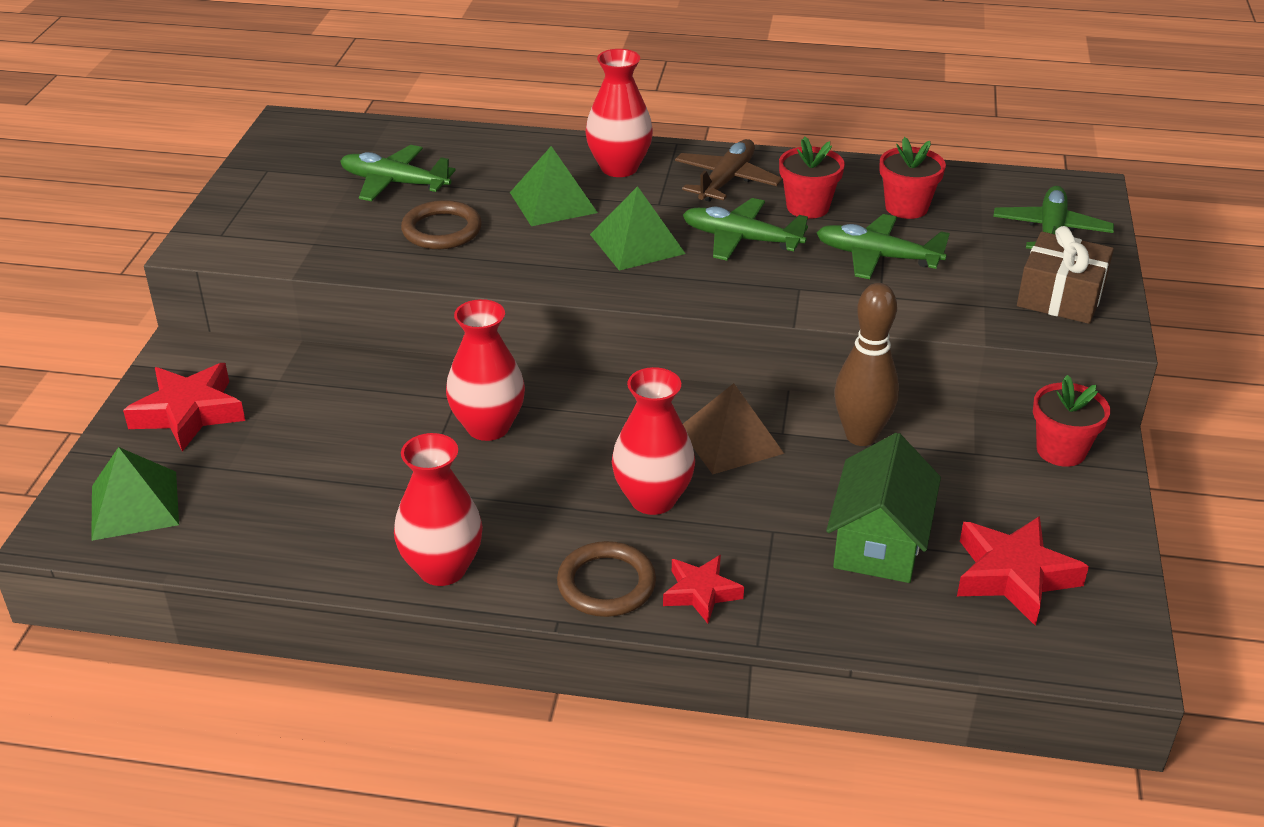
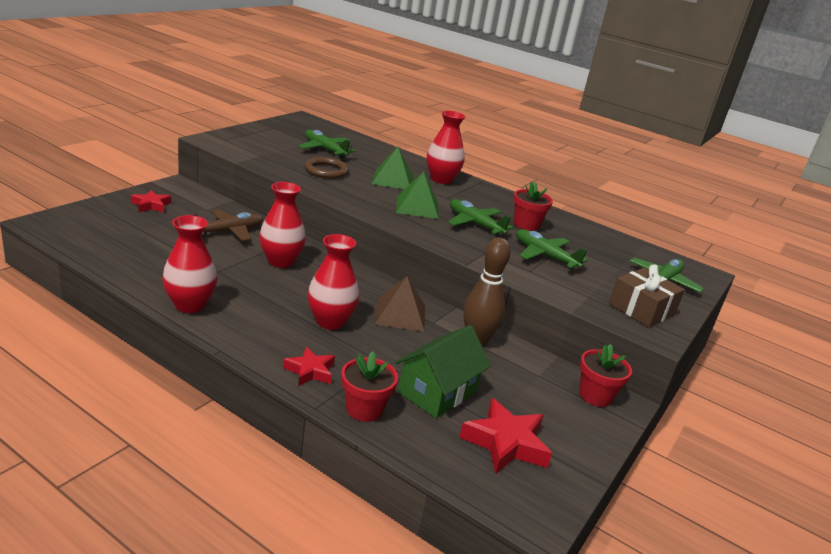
camera: 20 degrees right, 10 degrees down
(135, 505) = (85, 226): green pyramid -> none
(189, 413) = (151, 205): red star -> red star, size x0.62
(606, 584) = (264, 346): brown ring -> none
(726, 180) = (492, 201): brown plane -> brown plane (229, 231)
(906, 207) = (583, 243): red flower pot -> red flower pot (364, 409)

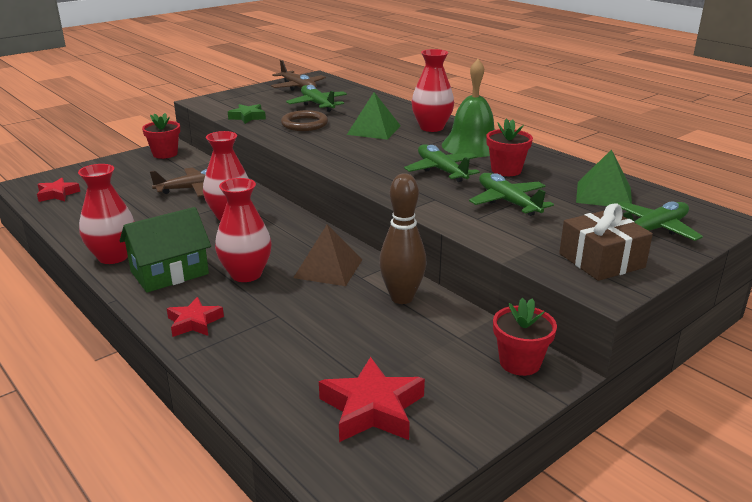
camera: 20 degrees right, 0 degrees up
(151, 205) = (134, 166): red star -> red star (57, 194)
(266, 160) = (247, 117): none -> green star
(294, 129) = (298, 87): none -> brown plane
(364, 409) = (229, 363): red flower pot -> red flower pot (165, 154)
(417, 207) = (383, 155): green pyramid -> green pyramid (603, 194)
(437, 392) = (323, 349): green house -> green house (169, 273)
(485, 199) = (472, 145): none -> green bell

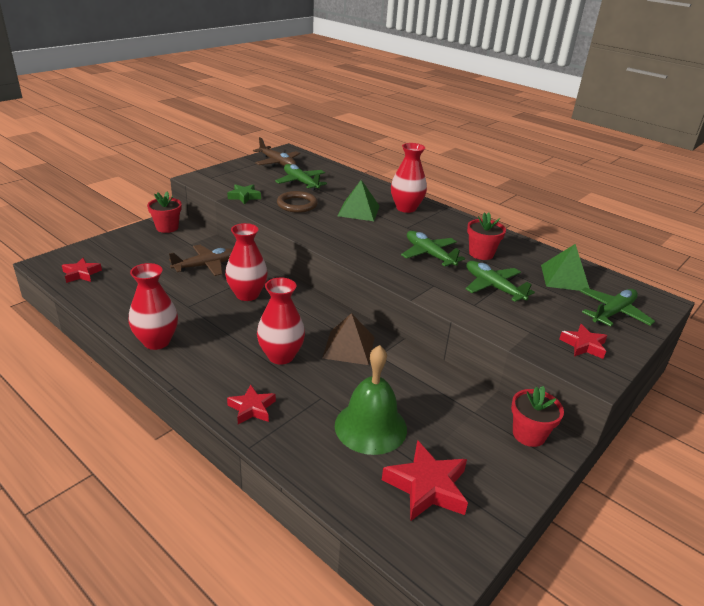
camera: 10 degrees left, 5 degrees up
(169, 273) = (213, 357): green house -> none
(402, 298) = (418, 375): brown bowling pin -> none
(472, 145) = (445, 227): green bell -> green bell (370, 427)
(601, 260) = (583, 345): brown gift -> red star

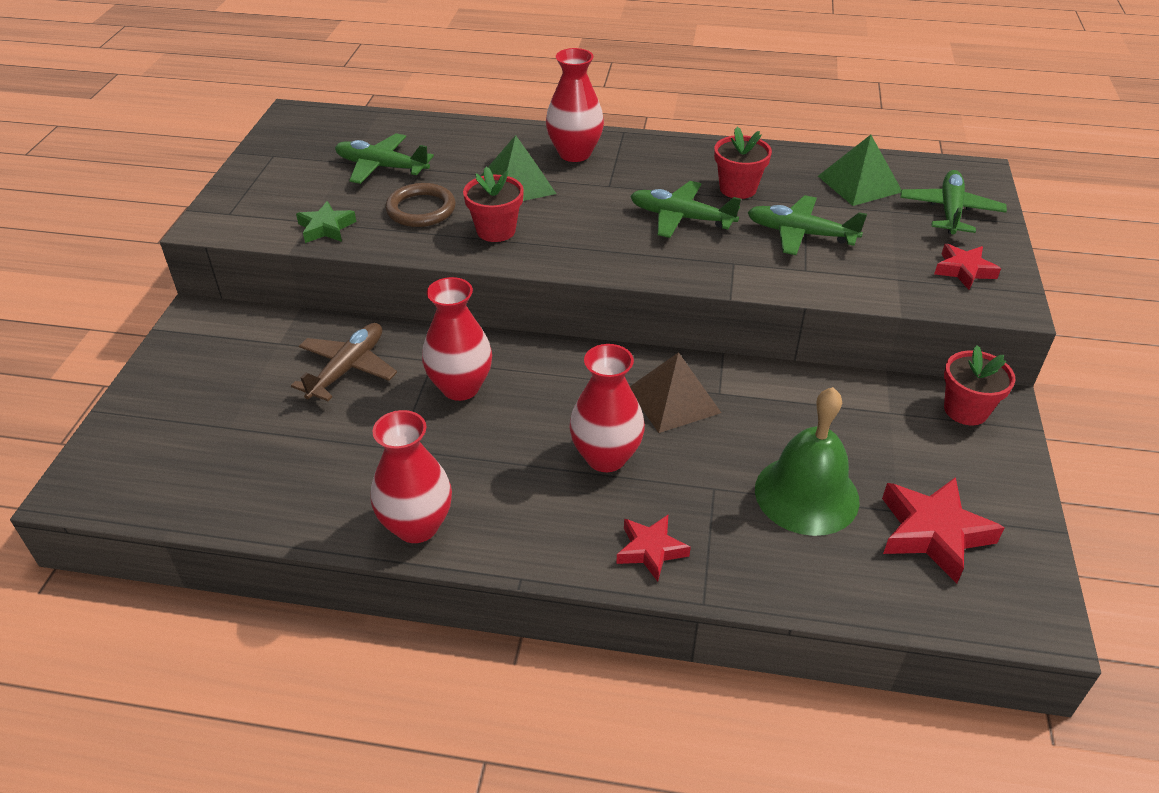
camera: 30 degrees left, 10 degrees up
(81, 274) = (162, 478): red star -> none
(167, 227) = (207, 331): red flower pot -> red flower pot (496, 230)
(277, 163) = (304, 144): brown plane -> none

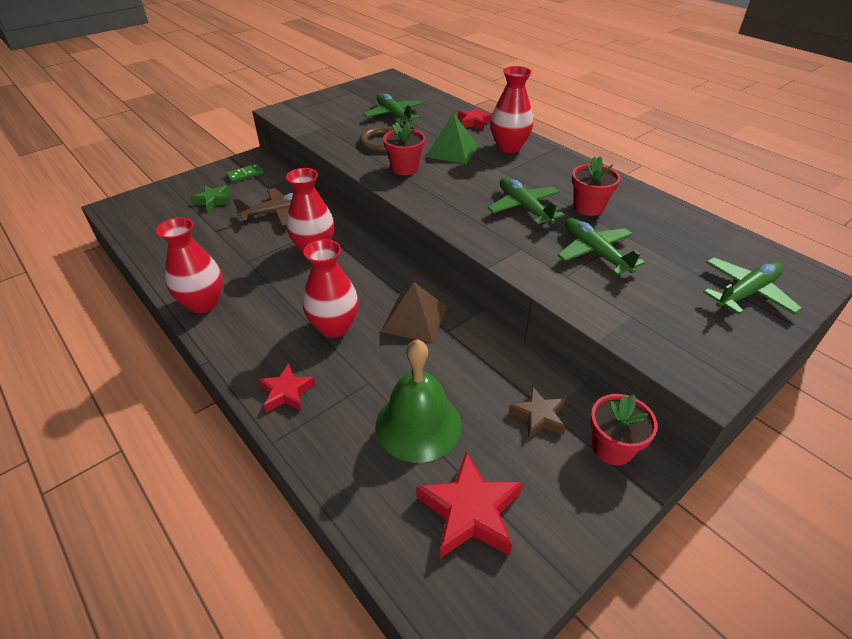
camera: 40 degrees right, 0 degrees up
(221, 343) = (245, 175): none -> green domino
(326, 228) = (326, 133): green star -> green star (213, 201)
(859, 184) = (690, 242): green pyramid -> none
(887, 421) = (538, 416): none -> brown star
(964, 270) = (698, 338): red star -> red star (474, 122)

